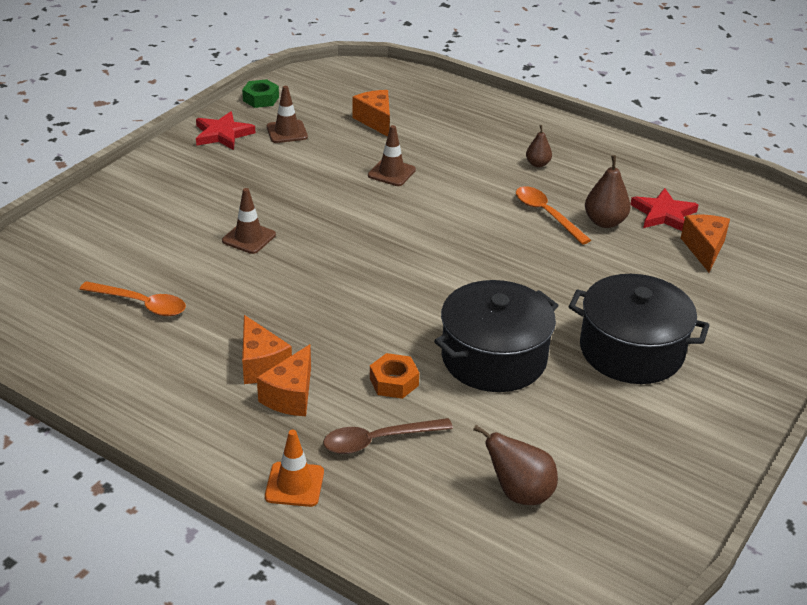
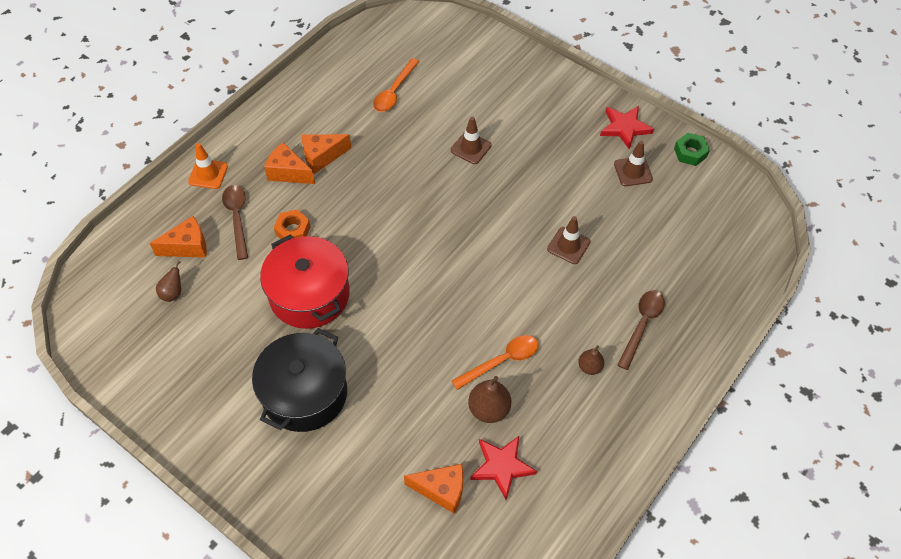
camera: 95 degrees right, 20 degrees up
(375, 121) = (660, 238): orange cheese -> orange cheese (188, 246)
(482, 135) = (642, 325): none -> brown spoon
(494, 358) = (309, 295): black pot -> red pot
(519, 493) = (173, 293): brown pear -> brown pear, size x0.62

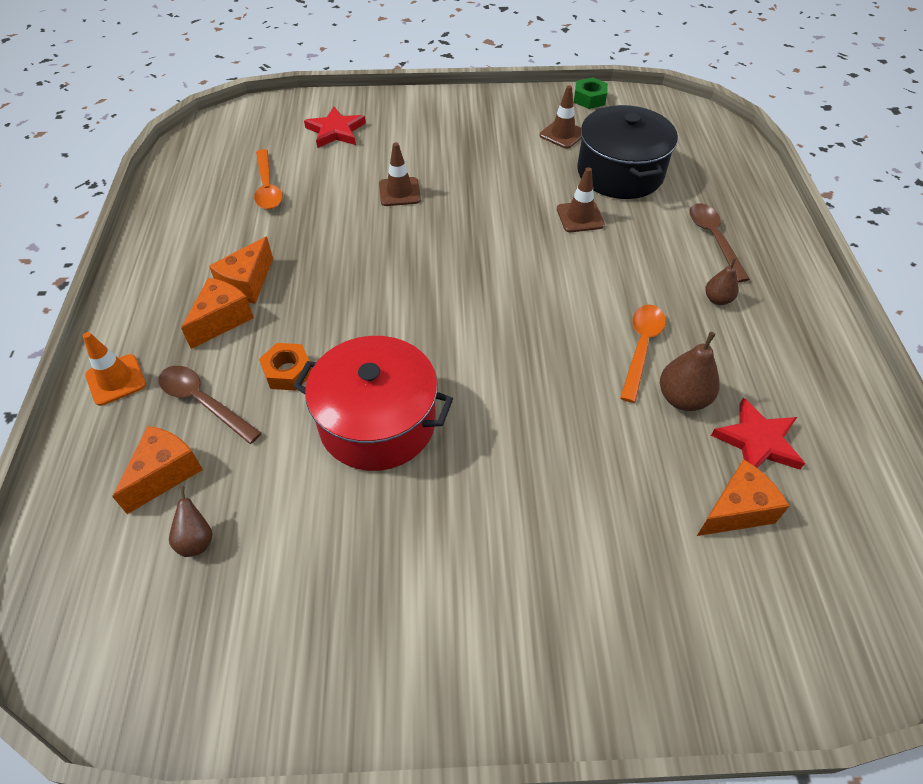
camera: 40 degrees left, 5 degrees down
(288, 172) = (222, 320): orange cheese -> orange cheese turned 135 degrees clockwise
(305, 393) = (485, 528): black pot -> black pot (620, 173)
(625, 128) = (517, 108): red star -> red star (336, 131)

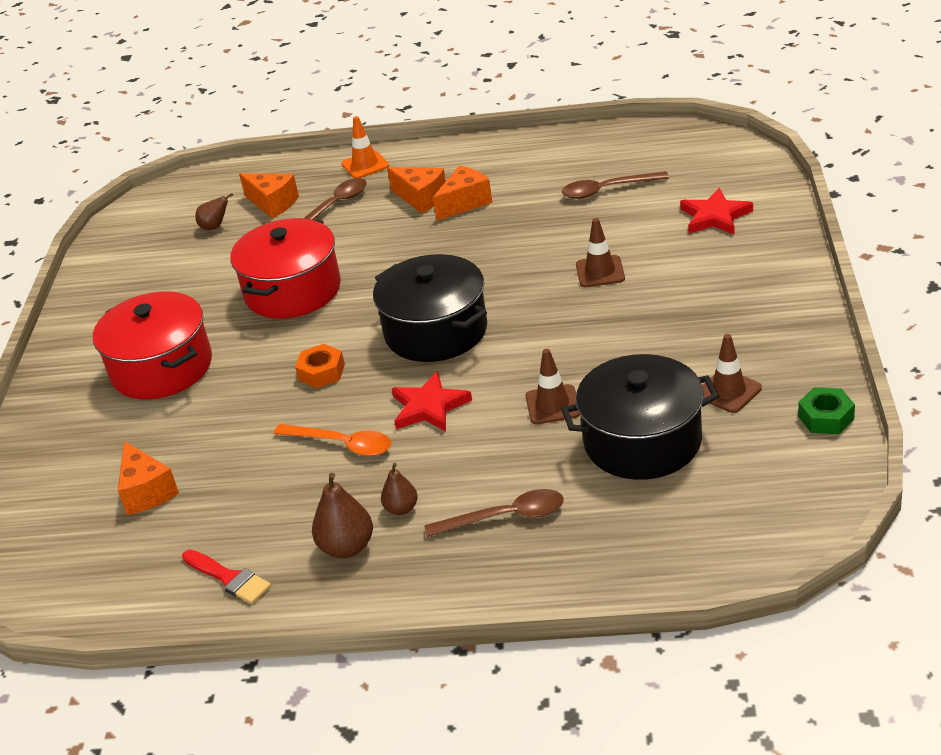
camera: 100 degrees right, 15 degrees down
(247, 283) = (465, 203): orange cheese -> orange cheese turned 105 degrees clockwise
(267, 187) = (607, 190): orange spoon -> brown spoon
(288, 372) = (356, 240): orange nut -> orange nut (321, 372)
(472, 293) = (436, 331): none -> black pot
(517, 543) = (162, 368): none -> red pot
(682, 398) = (272, 469): brown pear -> brown pear (347, 547)
(757, 441) = (211, 515): red star -> red star (429, 407)
(833, 411) = (229, 578): none -> red brush

